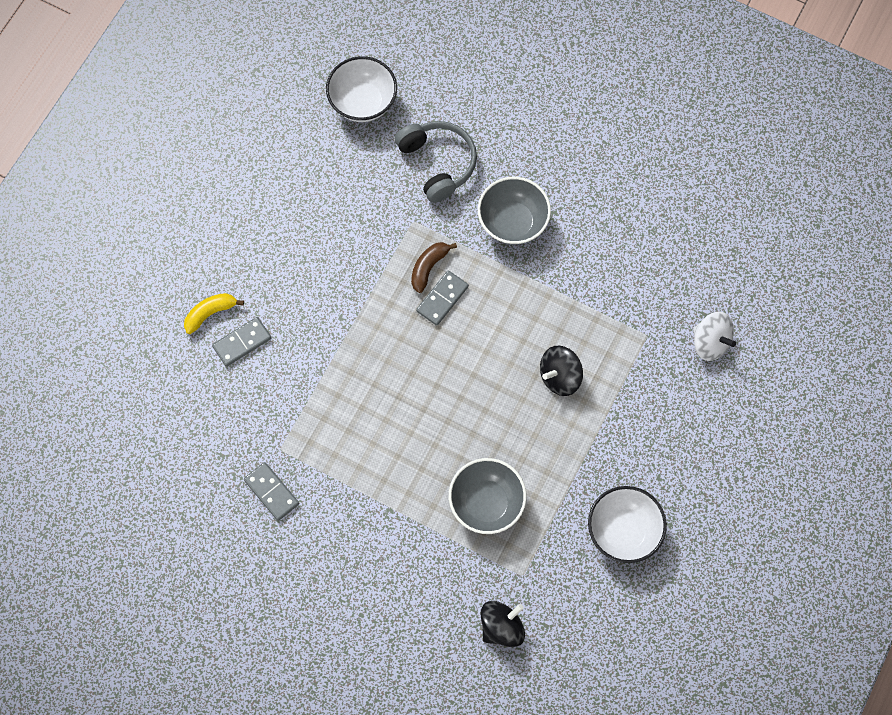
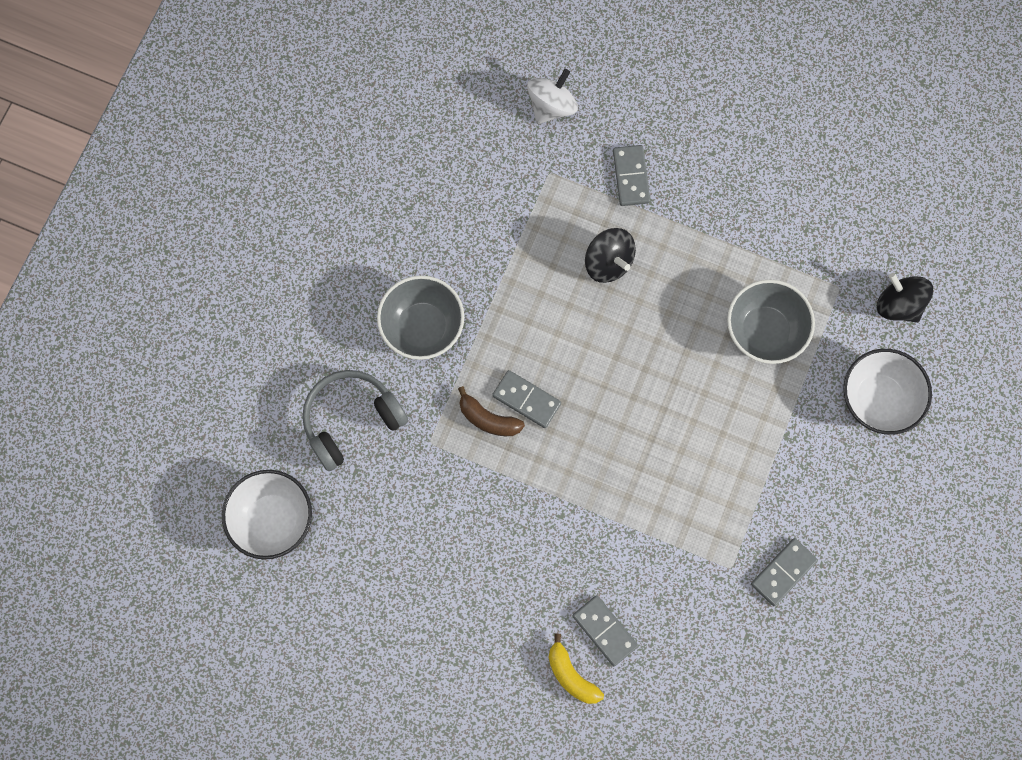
camera: 95 degrees left, 5 degrees up
(623, 531) = (776, 186): white bowl -> white bowl (878, 399)
(639, 404) = (631, 176): none -> grey domino

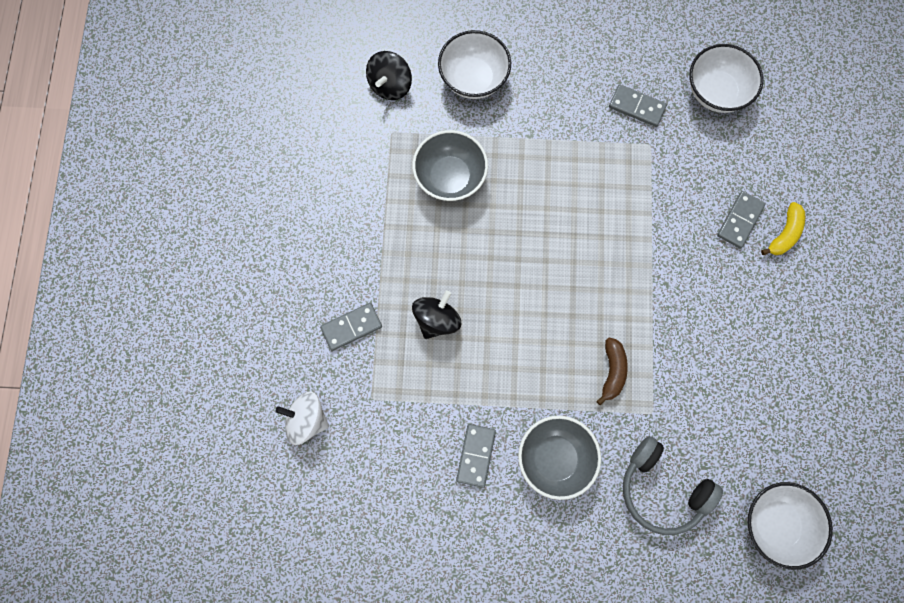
camera: 110 degrees left, 0 degrees up
(526, 399) = (583, 345): grey domino -> grey domino (475, 455)
(772, 675) = (716, 92): none -> white bowl

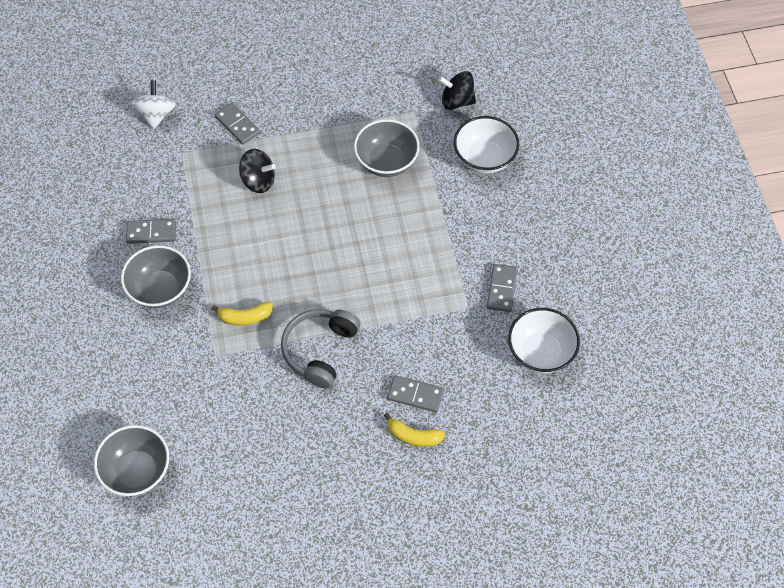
camera: 75 degrees right, 15 degrees down
(612, 371) = (245, 317): brown banana -> yellow banana
(662, 489) = (150, 375): grey headphones -> grey headphones (319, 350)
(775, 524) = (137, 471): white bowl -> grey bowl

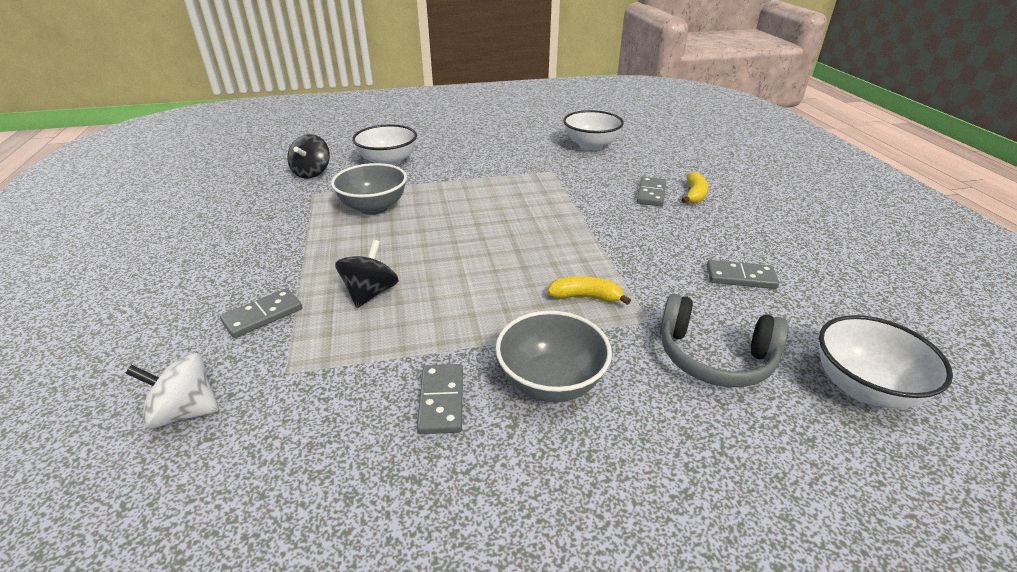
camera: 90 degrees left, 25 degrees down
(137, 471) = (864, 388): grey bowl -> white bowl
(245, 317) = (585, 297): yellow banana -> yellow banana turned 75 degrees counterclockwise
(319, 350) = (618, 244): grey headphones -> grey headphones (714, 357)
(501, 289) = (531, 158): grey domino -> grey domino (740, 277)

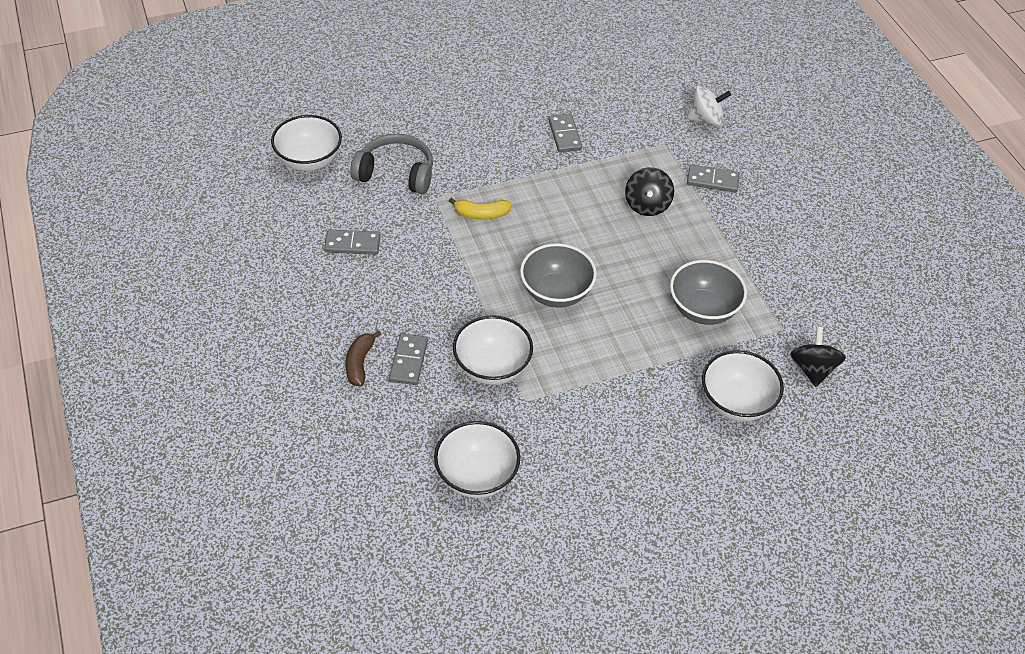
camera: 170 degrees right, 15 degrees up
(263, 315) = (712, 180): grey domino -> grey domino turned 60 degrees clockwise
(551, 382) = (502, 150): grey bowl -> grey bowl (556, 293)
(578, 187) = (492, 367): none -> white bowl
(694, 195) = (360, 363): yellow banana -> brown banana

